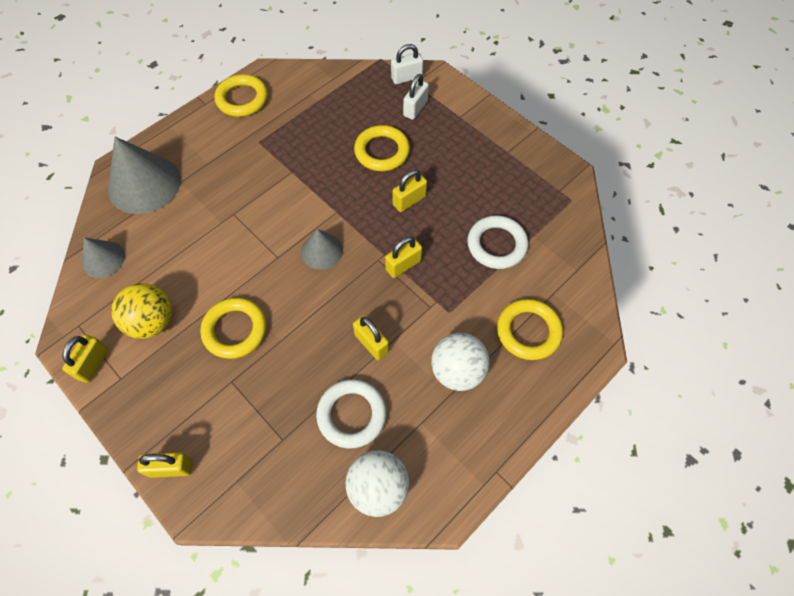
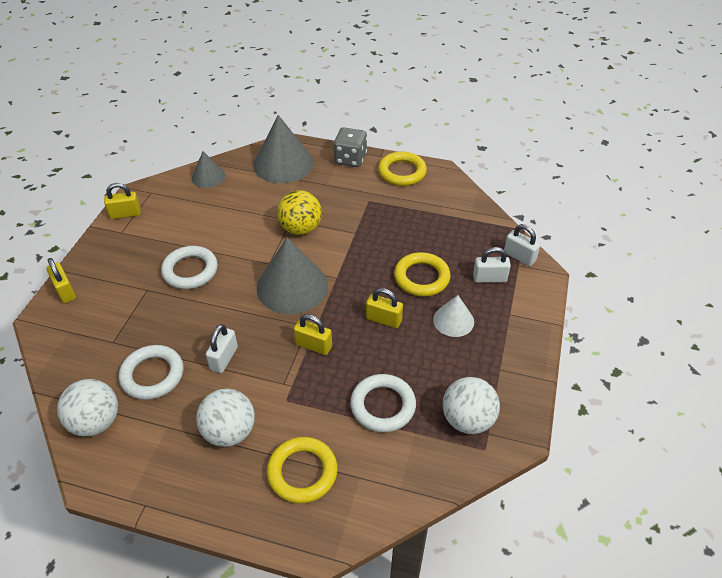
camera: 60 degrees right, 15 degrees down
(152, 322) = (172, 225): yellow ball -> yellow ball (301, 228)
(188, 127) = (350, 159): none -> grey dice
(235, 330) = (190, 270): yellow ring -> white ring
(322, 251) = (292, 286): grey cone -> grey cone, size x1.82
(371, 343) = (224, 358): yellow padlock -> white padlock
(442, 155) = (453, 320): none -> white cone
(541, 196) = (467, 420): none -> white ball

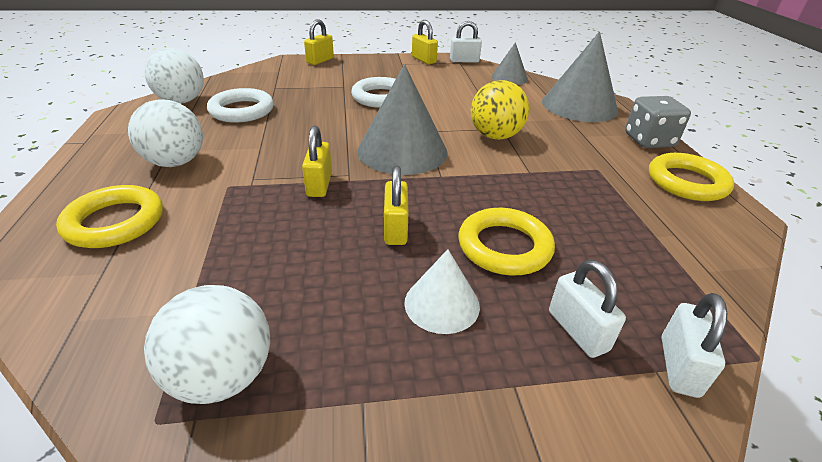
camera: 65 degrees right, 10 degrees down
(224, 358) = (276, 137): white padlock -> white padlock (464, 61)
(383, 406) = (234, 265): white ring -> none

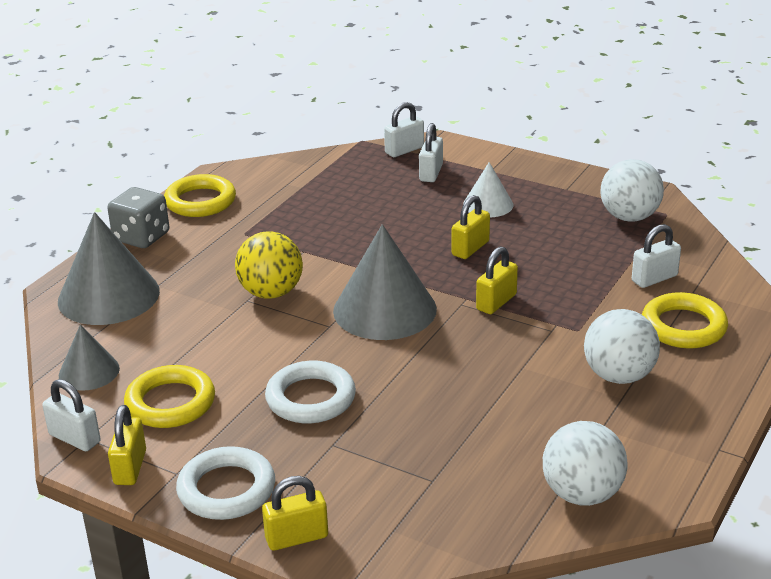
camera: 140 degrees left, 5 degrees down
(158, 270) = (654, 278): none -> white padlock
(242, 110) = (509, 439): white ring -> white ring (226, 489)
(504, 247) = (410, 214): yellow ring -> yellow ring (170, 403)

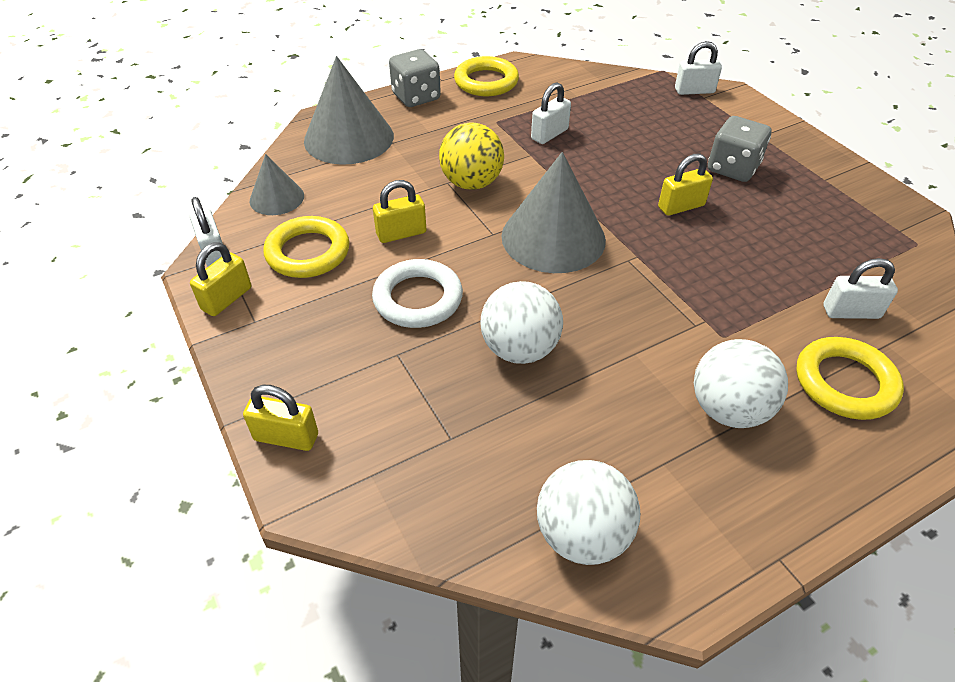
camera: 30 degrees right, 15 degrees up
(226, 489) = (276, 357): white ring -> none
(431, 173) = (701, 120): white padlock -> white padlock (549, 134)
(488, 204) = (732, 168): white cone -> grey dice
(496, 302) = (663, 272): yellow padlock -> yellow padlock (401, 233)
(629, 217) = (872, 232): white ball -> white ball (519, 349)

